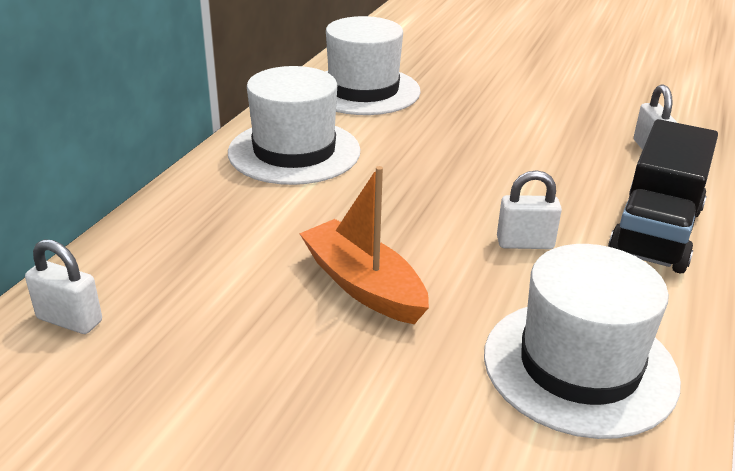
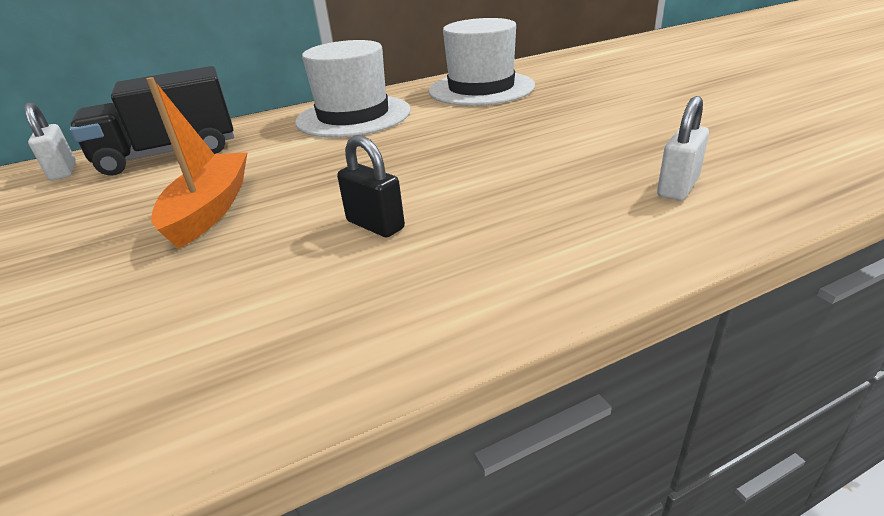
camera: 45 degrees right, 0 degrees up
(525, 243) = (375, 225): white padlock -> black padlock
(579, 366) = (198, 344): white hat -> none
(656, 232) = (523, 263): black truck -> black truck (169, 154)

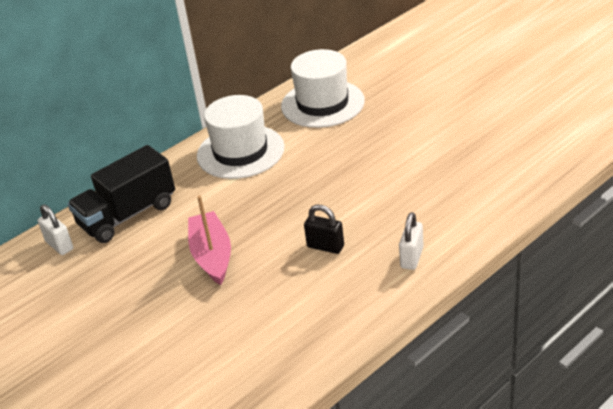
camera: 15 degrees left, 5 degrees up
(210, 209) = (212, 255): orange boat -> pink boat
(678, 187) = (481, 188): white padlock -> white padlock (412, 257)

